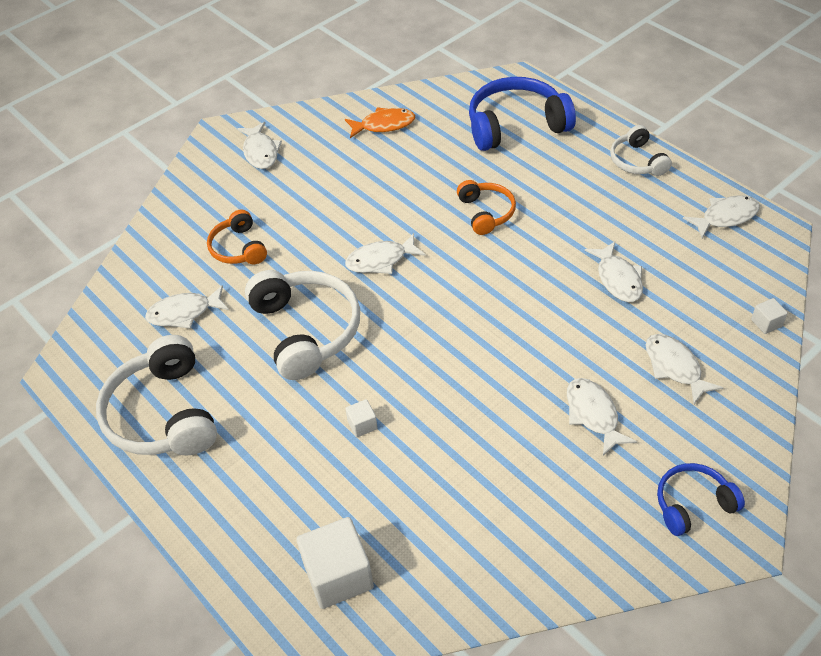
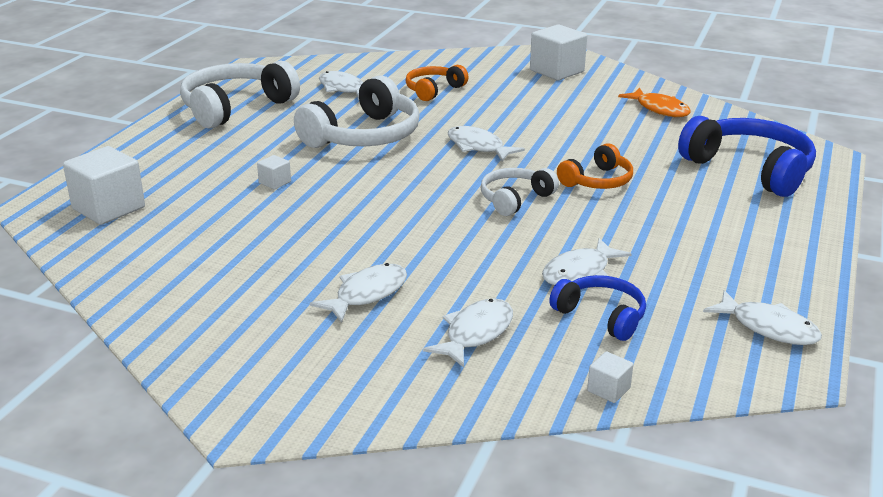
camera: 60 degrees right, 20 degrees down
(260, 152) = (556, 71): white fish -> white cube
(637, 161) = (790, 249): white headphones -> white headphones (515, 199)
(693, 504) = (280, 380): blue headphones -> blue headphones (601, 316)

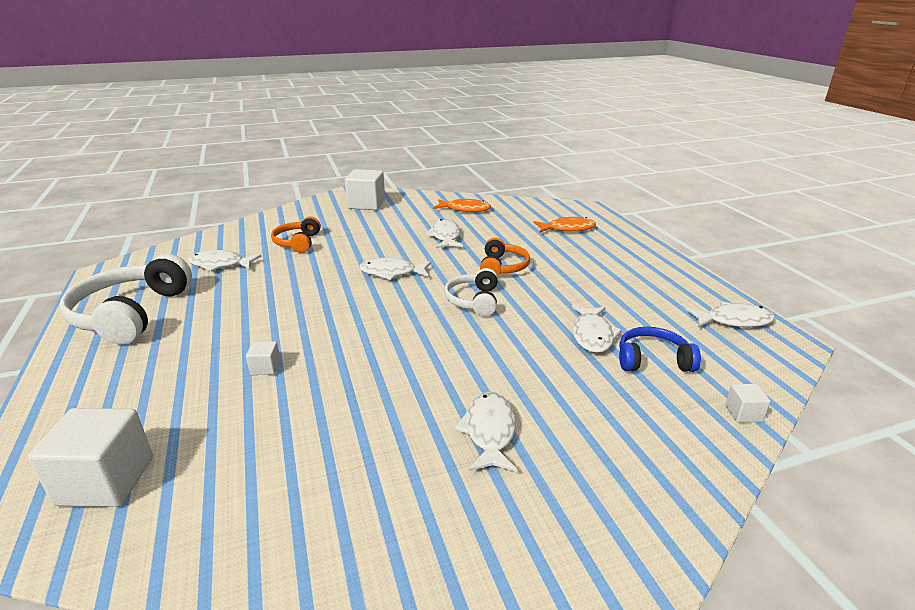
camera: 40 degrees left, 0 degrees up
(364, 136) = (291, 296): white headphones -> none
(475, 333) = (610, 419): white fish -> white fish (445, 236)
(749, 169) = (567, 229): blue headphones -> orange fish

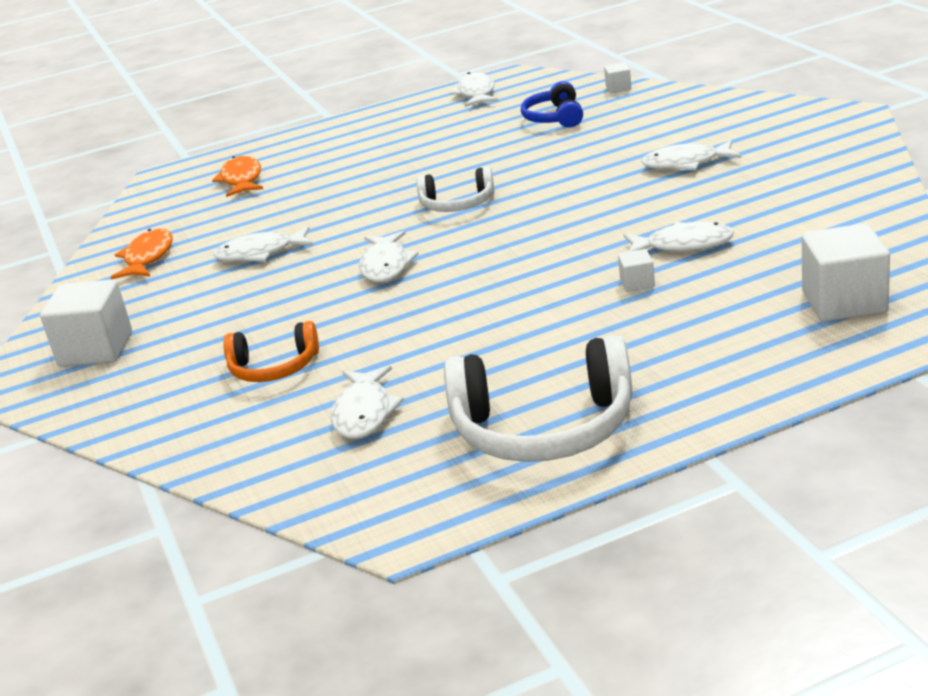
camera: 90 degrees left, 0 degrees up
(502, 267) = (365, 202): orange headphones -> none
(592, 335) = (518, 143): white fish -> white fish (683, 245)

